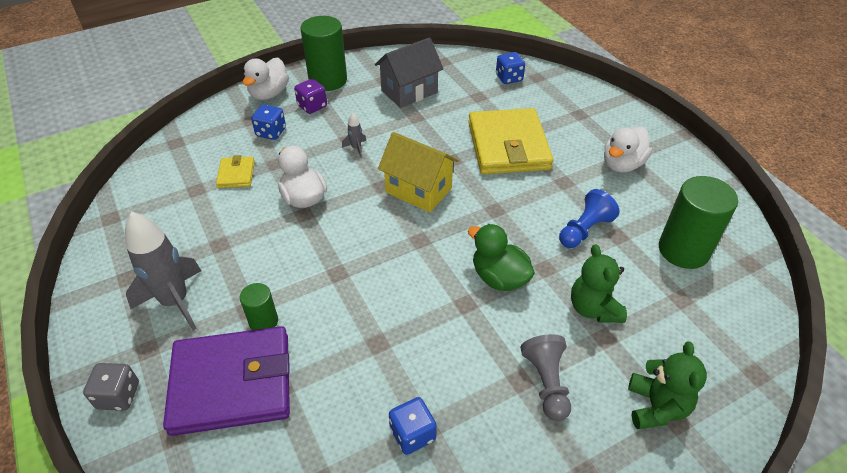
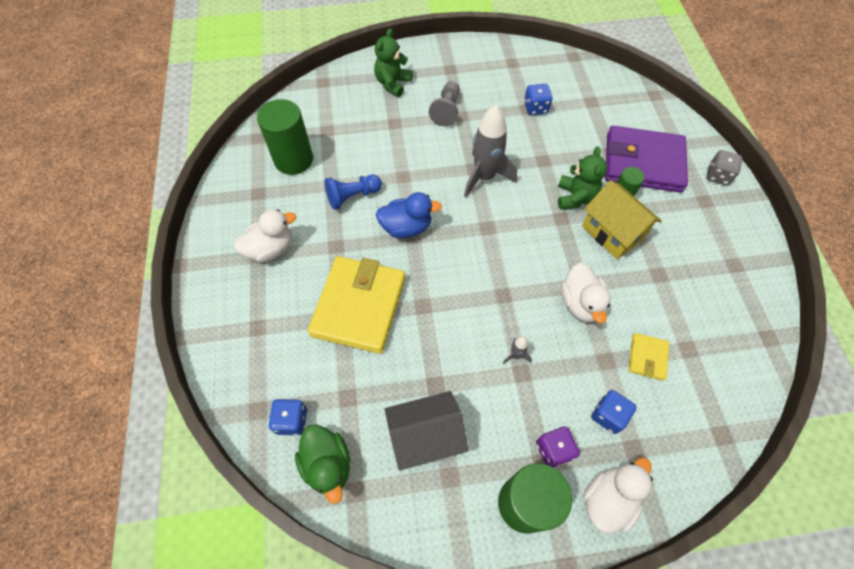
camera: 160 degrees left, 15 degrees up
(175, 301) = (690, 231): grey rocket -> grey rocket (484, 177)
(418, 190) = (470, 278): yellow house -> yellow house (612, 233)
(499, 277) = (440, 179): green duck -> green duck (328, 465)
(506, 216) = (406, 227): none -> blue duck
(593, 308) = (389, 141): green teddy bear -> green teddy bear (575, 197)

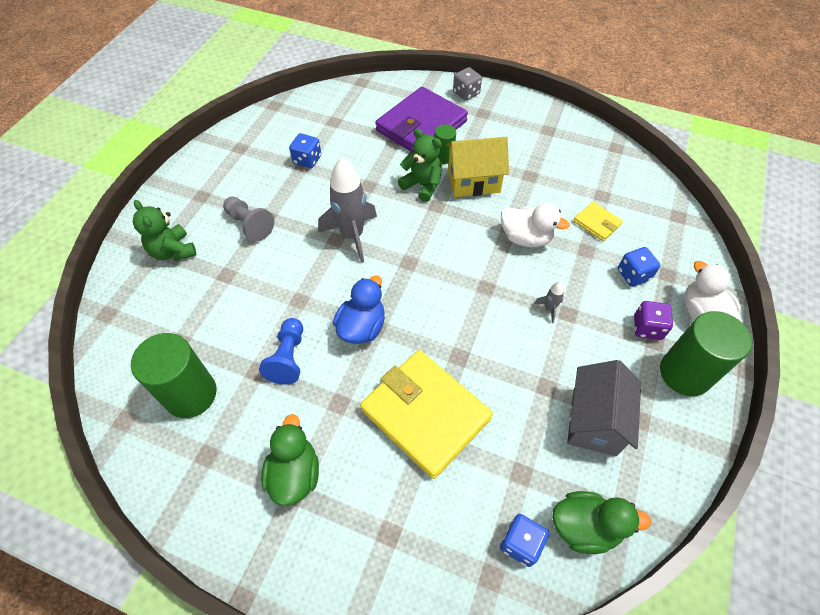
camera: 60 degrees left, 5 degrees down
(270, 249) = (294, 474): white duck -> green duck

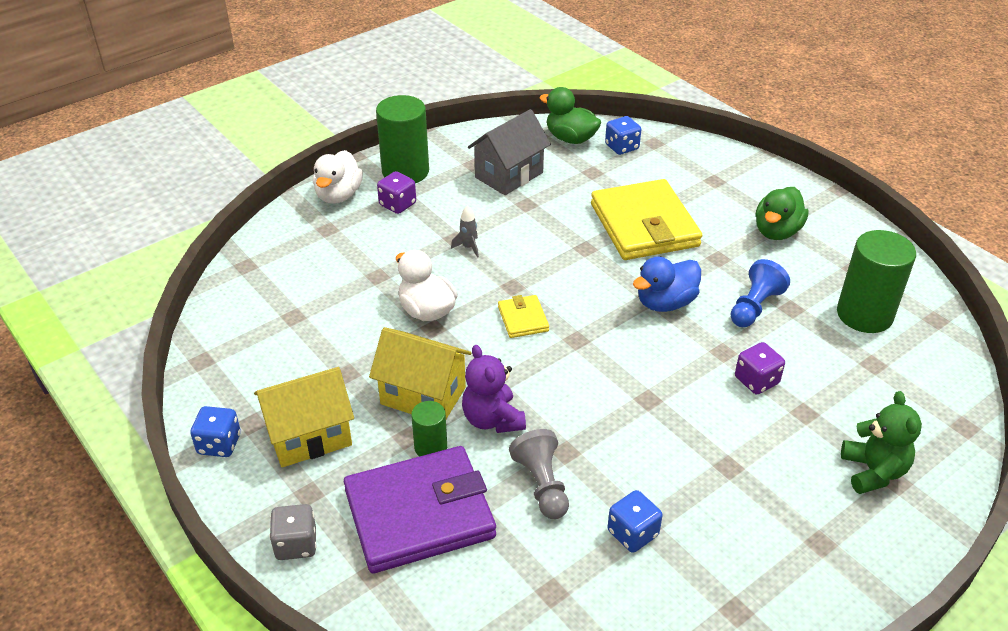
camera: 150 degrees left, 15 degrees down
(249, 224) = (756, 465): grey pawn -> grey pawn (542, 485)
(266, 286) = (756, 380): none -> purple dice
(352, 236) = (625, 394): grey rocket -> none
(422, 185) = (492, 419): green teddy bear -> purple teddy bear
(511, 136) = (309, 436): none -> yellow house
(597, 223) = (335, 293): yellow wallet -> yellow wallet (523, 319)
(633, 275) = (358, 240): blue dice -> blue dice (219, 444)

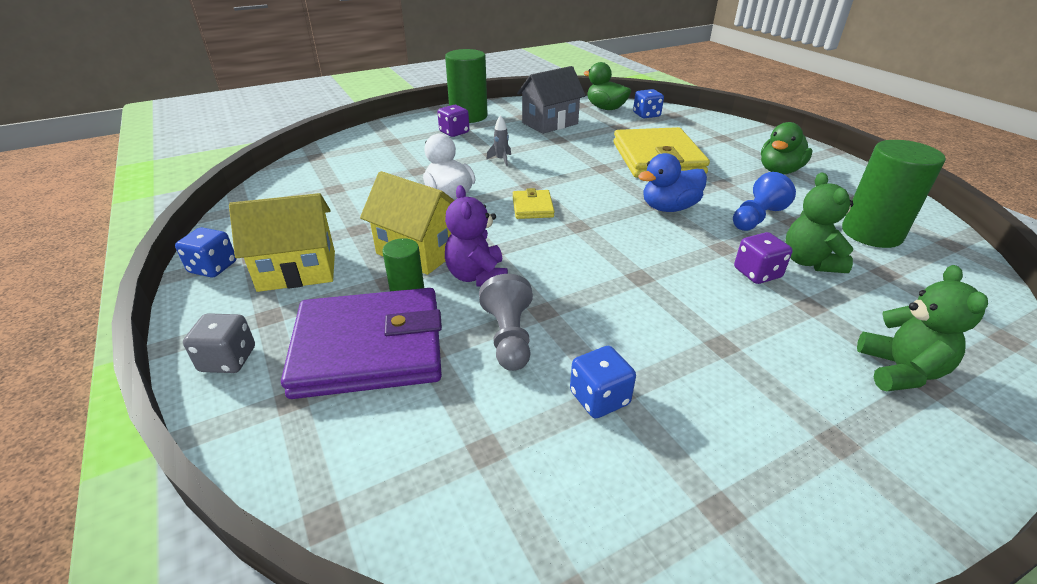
camera: 10 degrees right, 5 degrees down
(338, 195) = (411, 125): white duck -> none
(804, 360) = (809, 262): none -> green teddy bear

